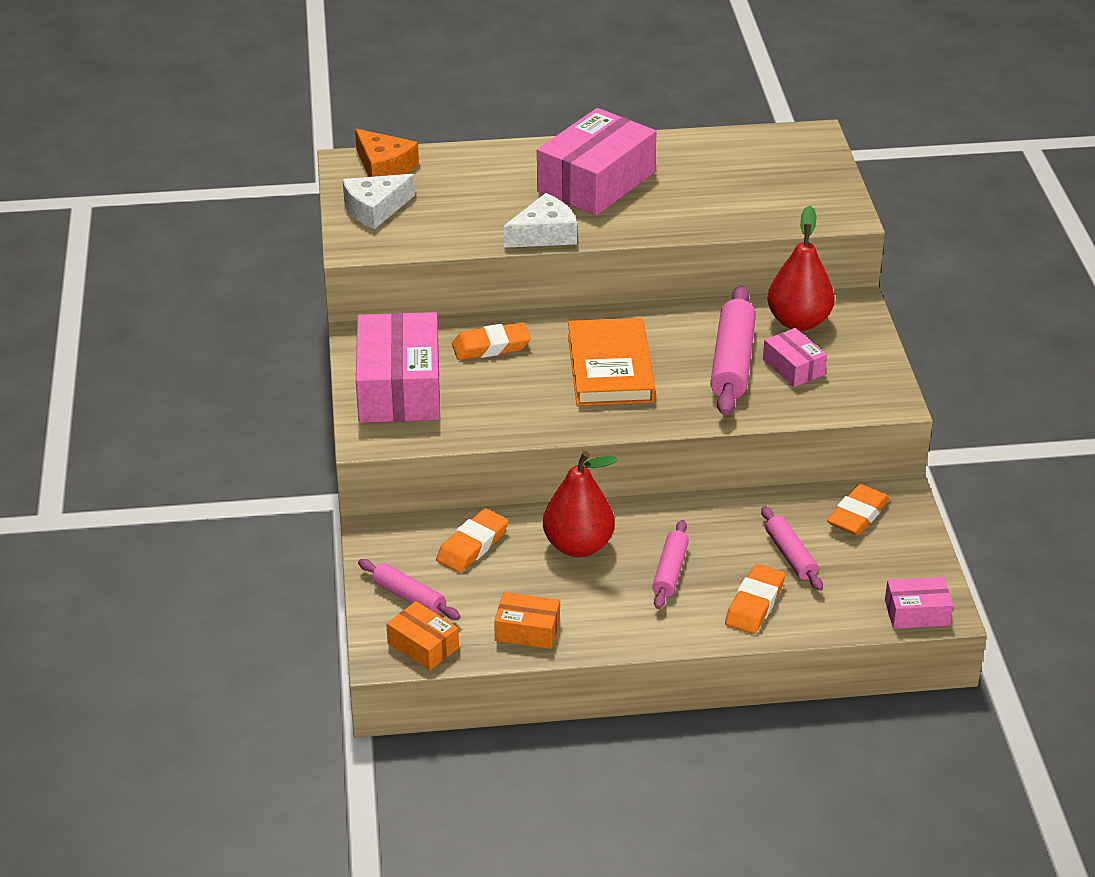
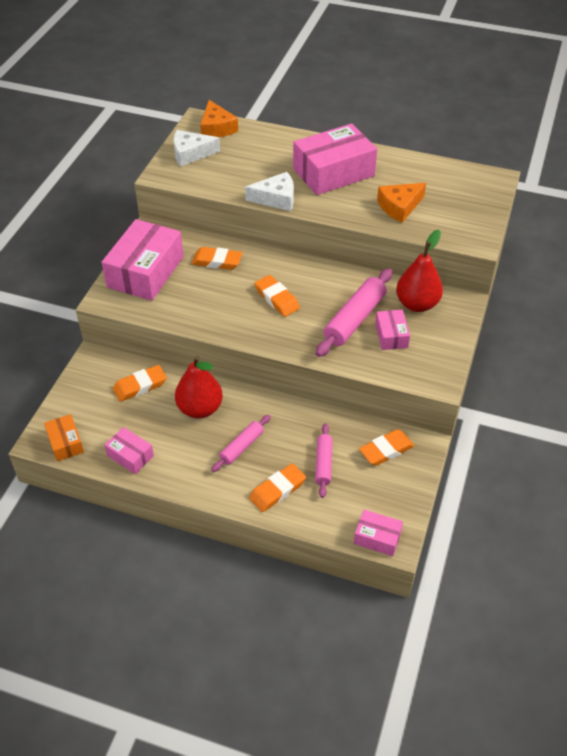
camera: 25 degrees right, 10 degrees up
(408, 597) = (81, 407): pink rolling pin -> none
(527, 630) = (130, 455): orange box -> pink box
(610, 368) = (276, 299): orange book -> orange eraser
(717, 201) = (399, 207): none -> orange cheese

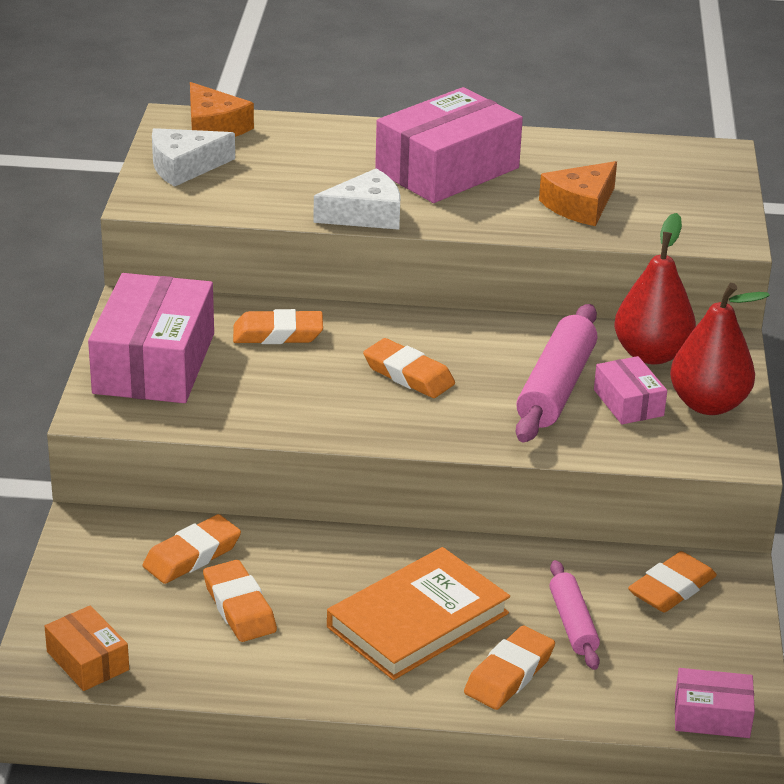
camera: 15 degrees left, 15 degrees down
(130, 455) = (219, 662): pink box -> none
(152, 423) = (239, 607): none -> orange eraser
(200, 409) = (318, 574): red pear -> red pear (708, 404)
(241, 447) = (417, 620): pink rolling pin -> orange book

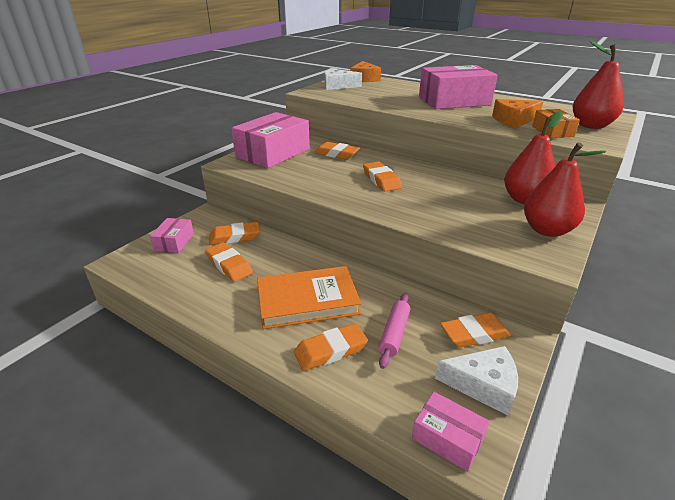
camera: 30 degrees right, 0 degrees up
(87, 661) = (139, 267): orange box -> orange box (552, 131)
(239, 607) = (229, 265): orange eraser -> orange eraser turned 45 degrees counterclockwise
(366, 215) = (398, 108): white cheese -> white cheese (483, 385)
(556, 388) = (456, 202): pink rolling pin -> none
(628, 403) = (494, 218): pink box -> pink box (174, 242)
(700, 191) = (590, 126): none -> red pear

